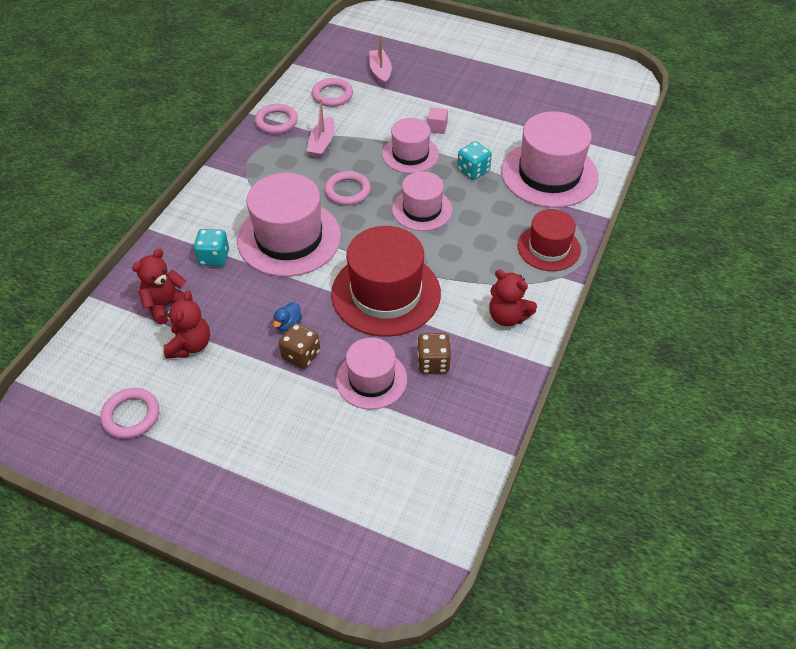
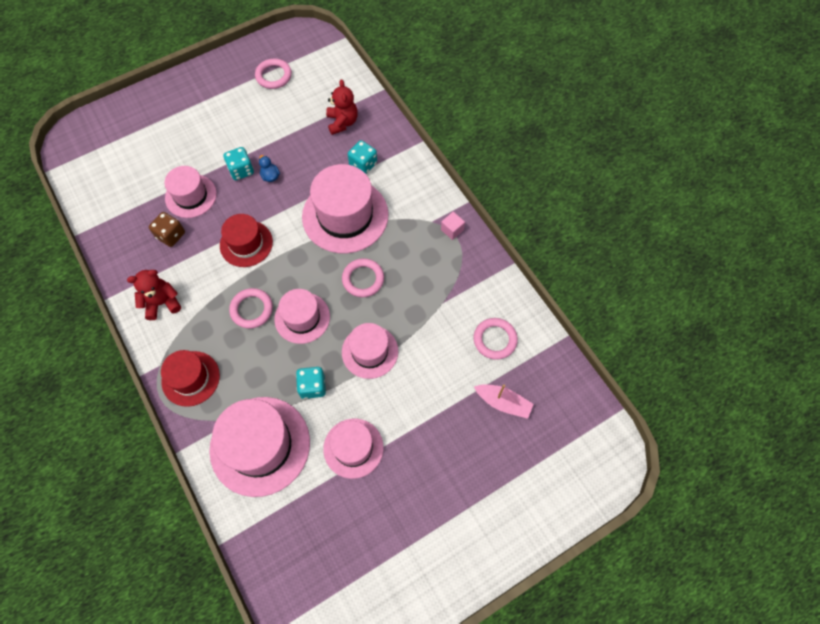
camera: 125 degrees right, 15 degrees up
(190, 345) = (299, 121): red teddy bear -> none
(276, 122) = (487, 276): pink ring -> pink ring (252, 309)
(301, 355) = (241, 170): brown dice -> turquoise dice
(322, 143) = (433, 294): pink boat -> none
(386, 293) = (246, 243): red hat -> red hat, size x0.60
(437, 127) = (387, 397): pink cube -> pink cube (452, 230)
(494, 126) = (353, 448): none -> pink hat

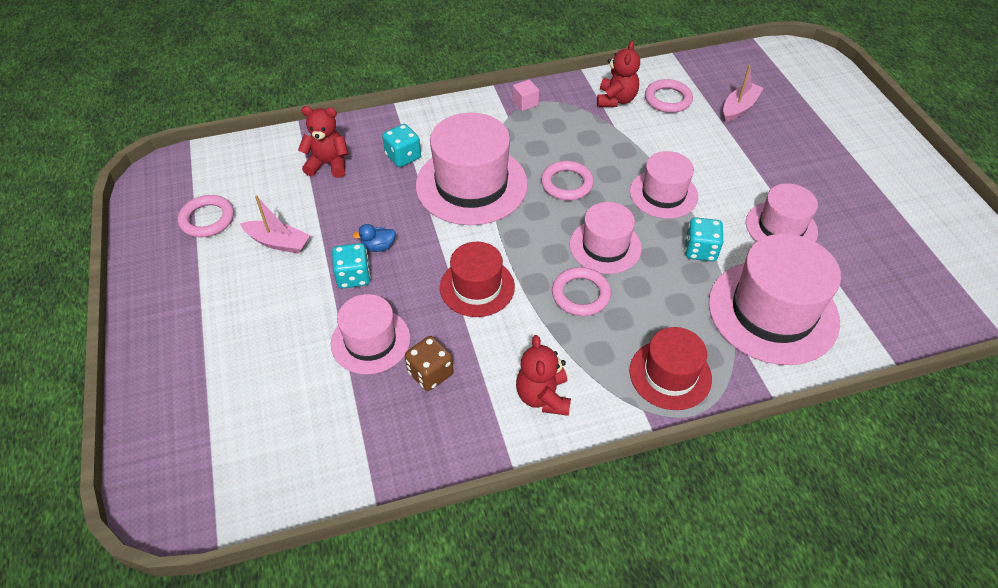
camera: 75 degrees left, 15 degrees down
(262, 120) = (278, 242): none -> pink boat
(479, 297) = (616, 100): none -> red teddy bear

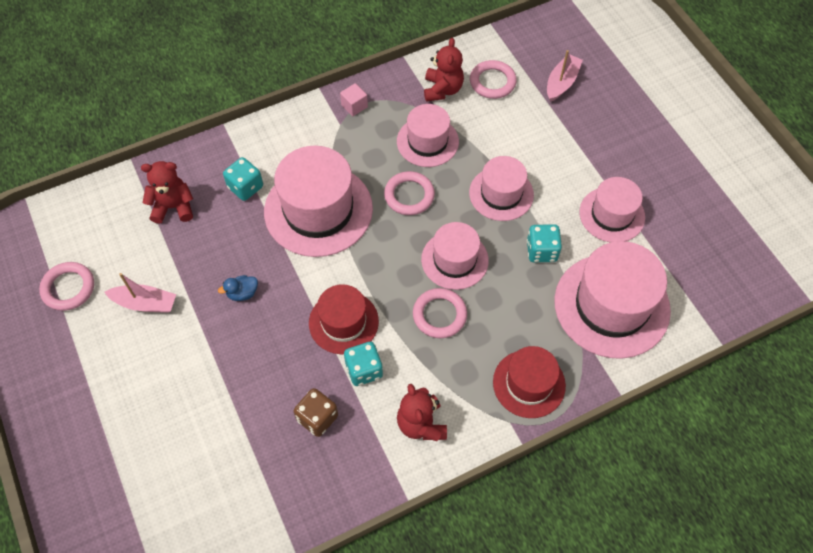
camera: 10 degrees left, 10 degrees up
(353, 276) = (226, 329): turquoise dice -> turquoise dice (364, 370)
(370, 341) = (256, 394): pink hat -> pink hat (427, 141)

